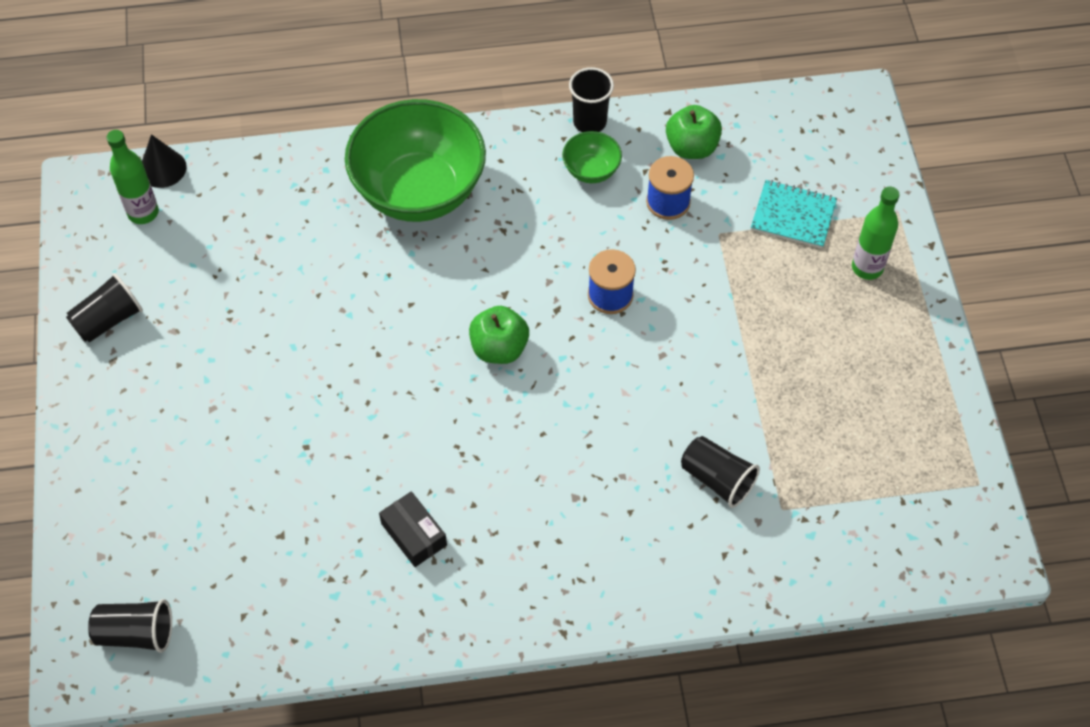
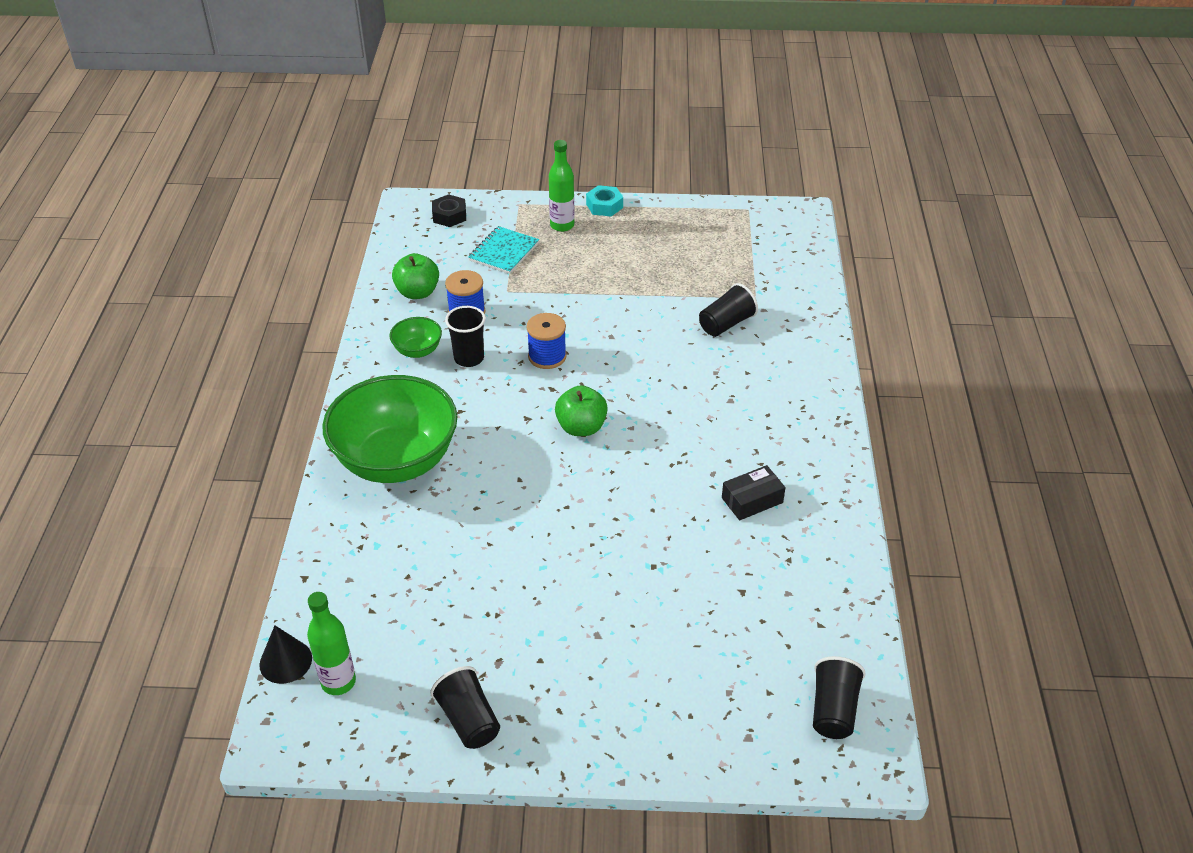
camera: 80 degrees left, 15 degrees down
(589, 122) = (366, 345): black cup -> black cup (469, 358)
(848, 145) = (449, 216): none -> black nut
(926, 308) = (604, 206): none -> turquoise nut

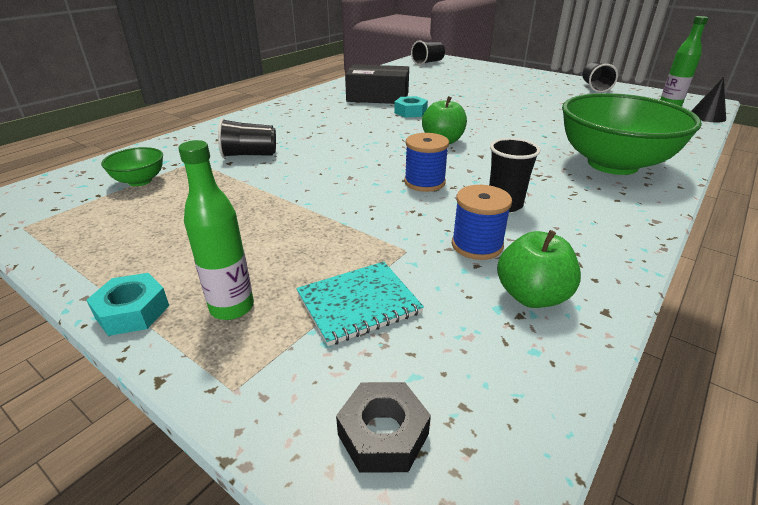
camera: 145 degrees left, 10 degrees down
(418, 350) = (561, 229): green bowl -> green bowl (140, 181)
(670, 477) = (410, 112): none -> turquoise nut
(752, 500) = (378, 97): black box -> black box, size x1.76

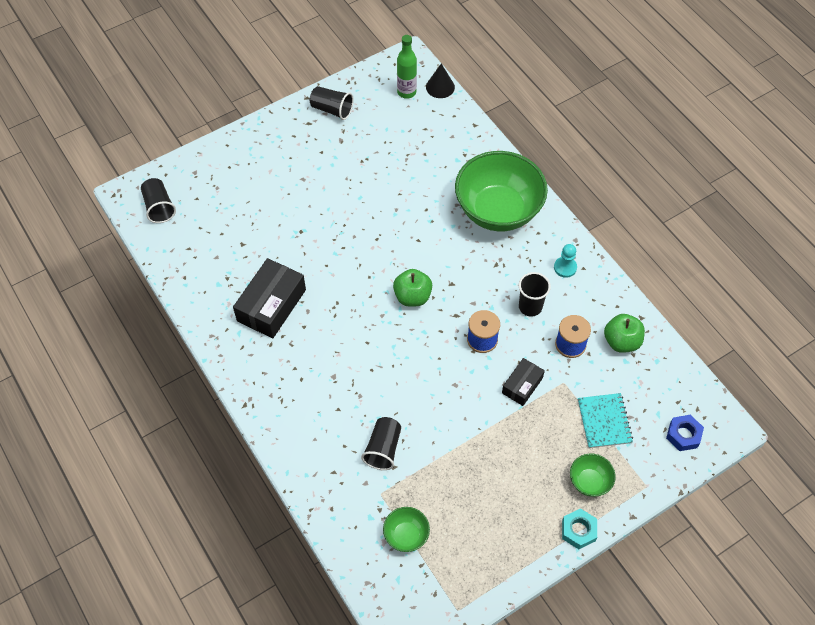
camera: 70 degrees left, 25 degrees up
(232, 307) = (589, 481): green bottle -> green bowl
(378, 218) = (522, 385): none -> black box
(383, 434) = (683, 435): black nut -> blue nut
(410, 112) = (331, 293): turquoise nut -> none
(599, 220) = (565, 267): none -> turquoise pawn

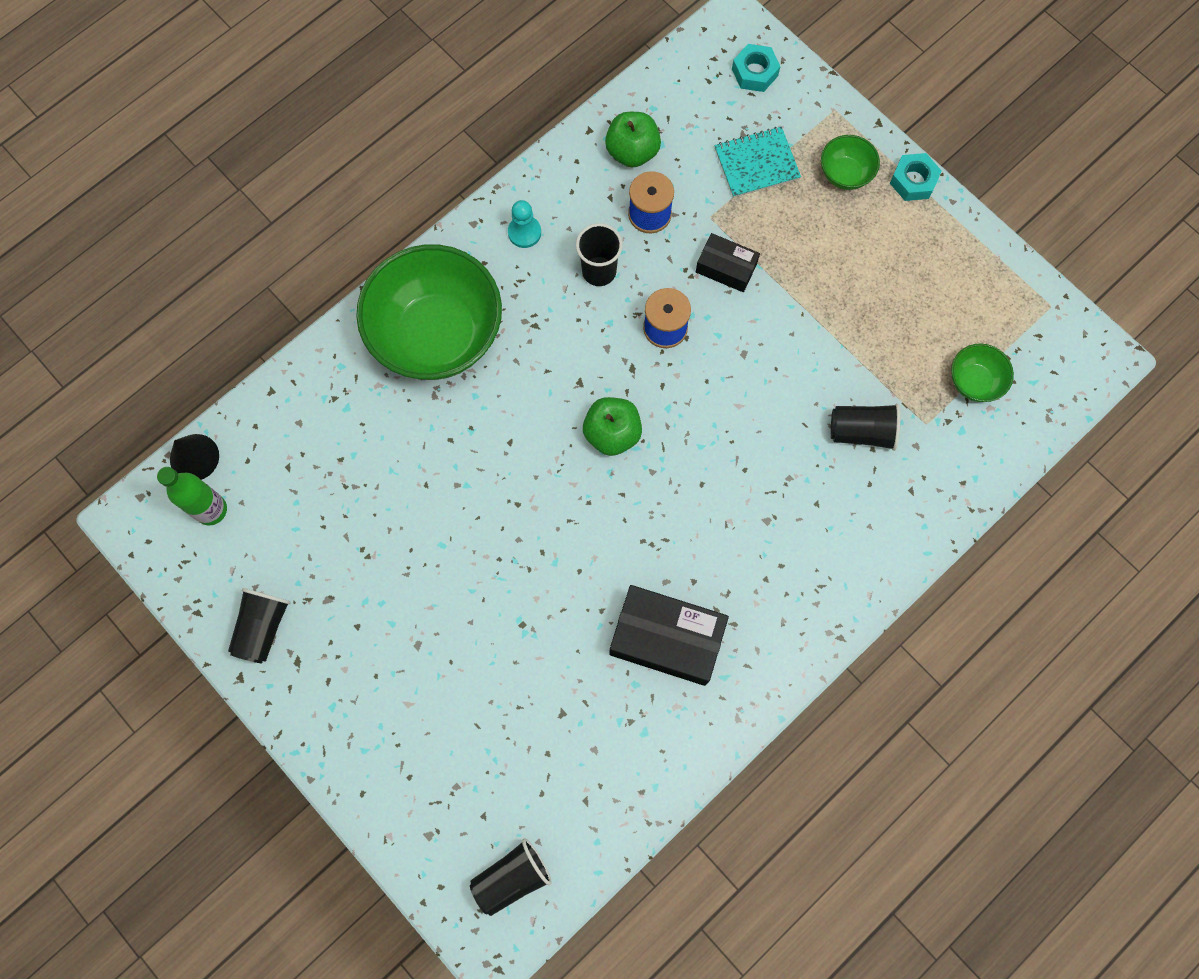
camera: 100 degrees left, 15 degrees up
(683, 435) = (754, 72): blue nut -> turquoise nut

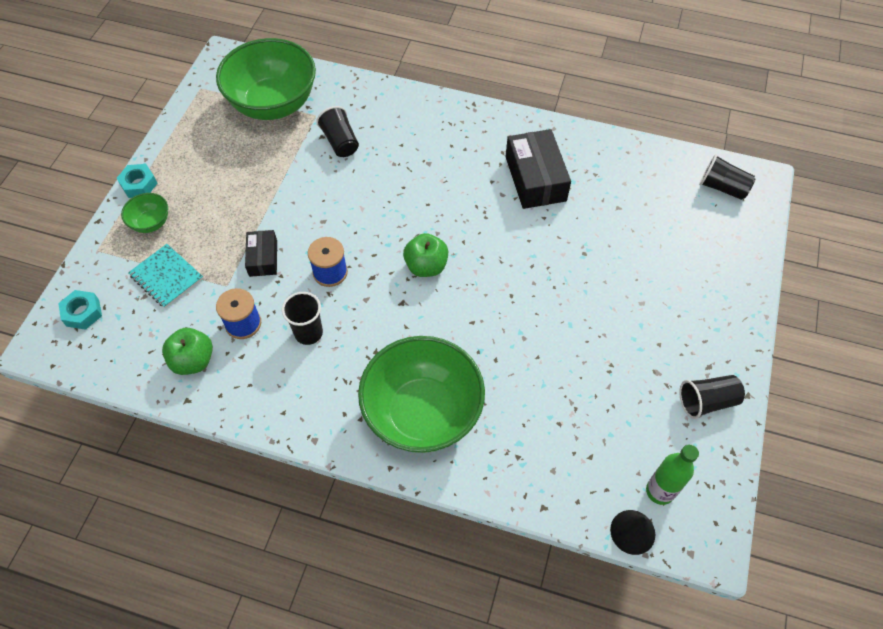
camera: 120 degrees left, 15 degrees down
(524, 232) = (303, 399): turquoise pawn -> none
(974, 381) = (273, 104): green bowl -> green bowl, size x2.30

